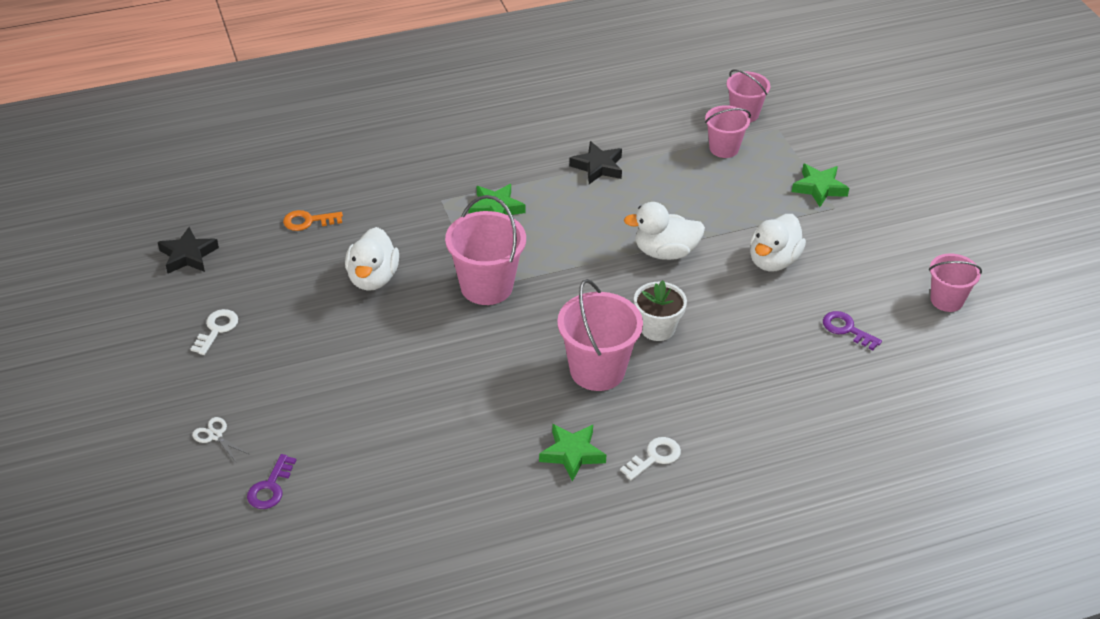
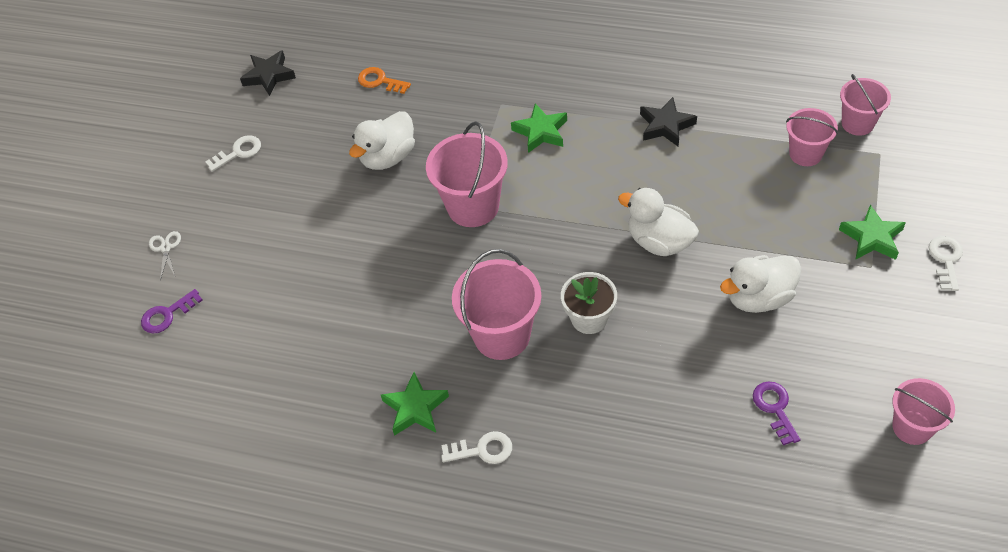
camera: 40 degrees right, 10 degrees up
(881, 183) = (946, 260): none -> white key

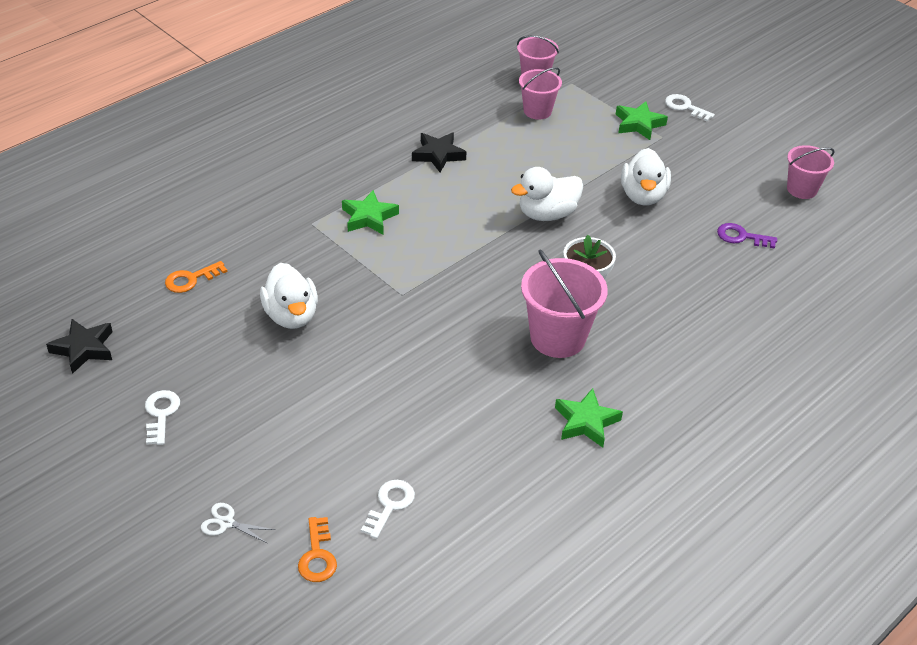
camera: 65 degrees left, 10 degrees down
(167, 315) = (317, 556): purple key -> orange key
(473, 206) = (406, 291): pink bucket -> none
(482, 450) = (660, 400): white key -> white key (390, 505)

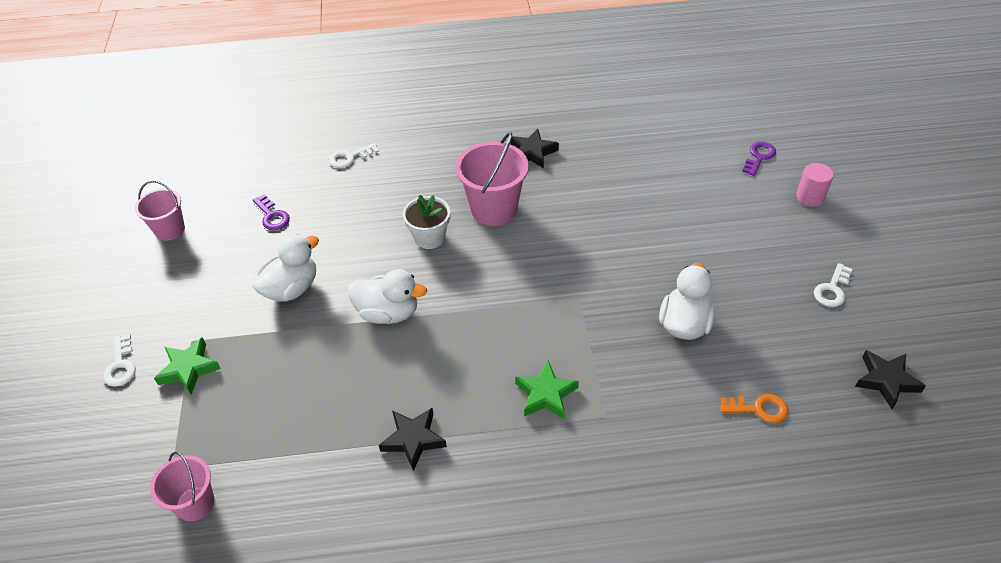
camera: 140 degrees left, 5 degrees up
(227, 523) = (810, 197): white scissors -> pink cylinder
(317, 556) = (759, 157): orange key -> purple key
(390, 505) = (696, 163): white key -> white key (349, 157)
(537, 111) = (254, 445): pink bucket -> none
(586, 422) = (532, 152): green star -> black star

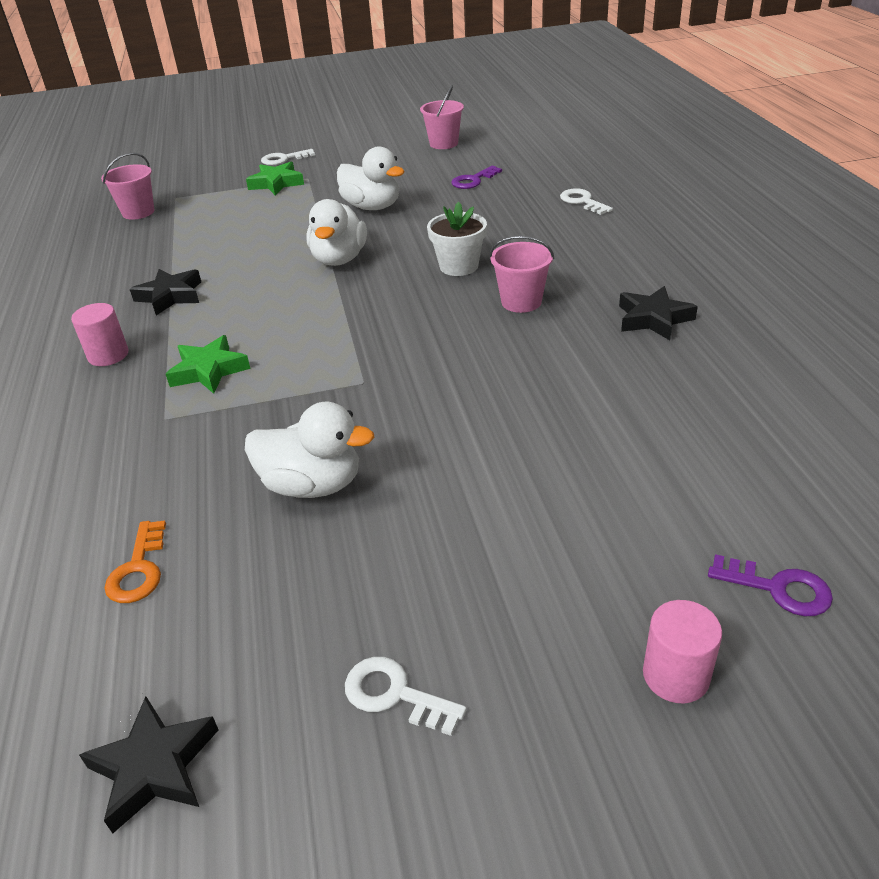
camera: 85 degrees right, 10 degrees down
(494, 209) = (521, 302): pink bucket -> pink bucket, size x0.62
(507, 475) = (108, 355): none -> pink cylinder

